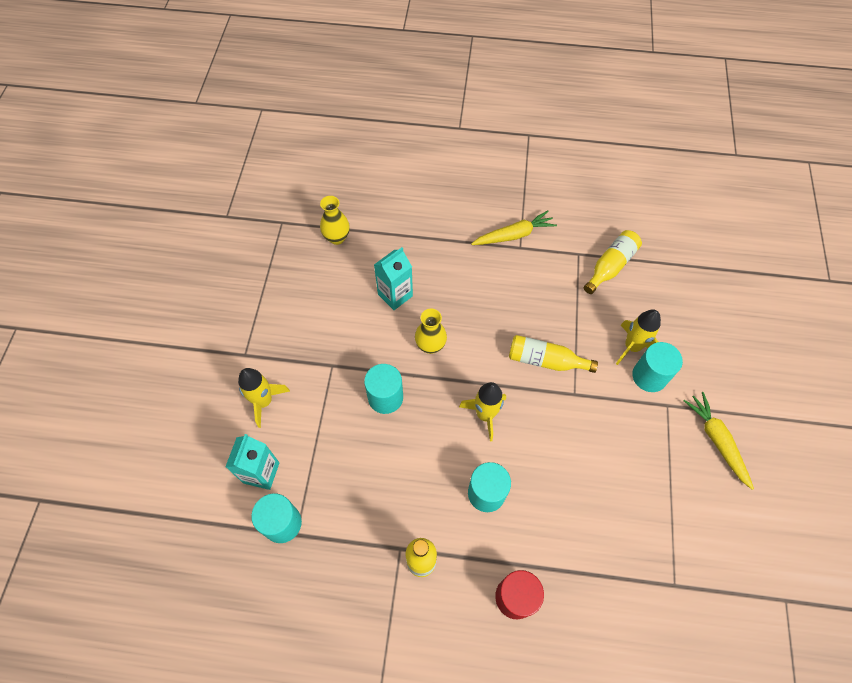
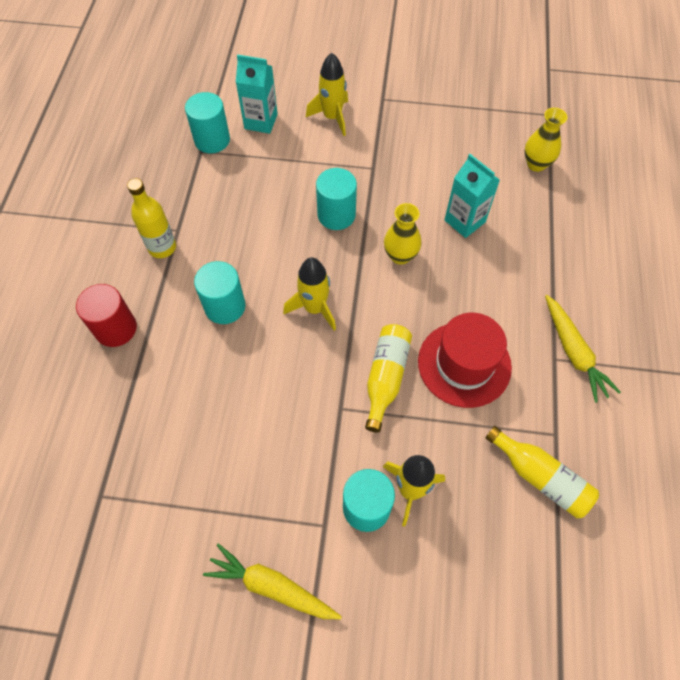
camera: 90 degrees right, 0 degrees up
(529, 305) = (464, 364): none -> red hat
(716, 440) = (272, 586): yellow carrot -> yellow carrot turned 135 degrees counterclockwise

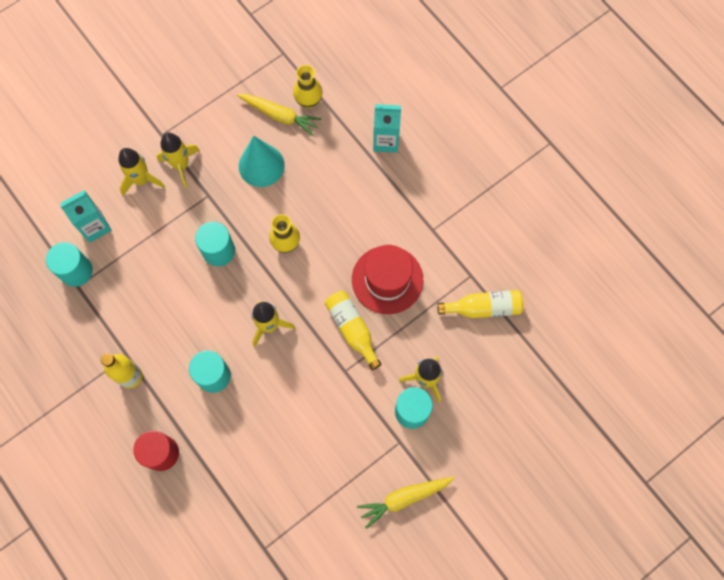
camera: 45 degrees left, 10 degrees up
(375, 131) = (181, 165): none -> yellow rocket
(442, 180) = (261, 165): none -> turquoise cone
(464, 221) = (302, 183): turquoise carton -> turquoise carton (386, 141)
(573, 352) = (439, 216): yellow carrot -> yellow carrot (280, 116)

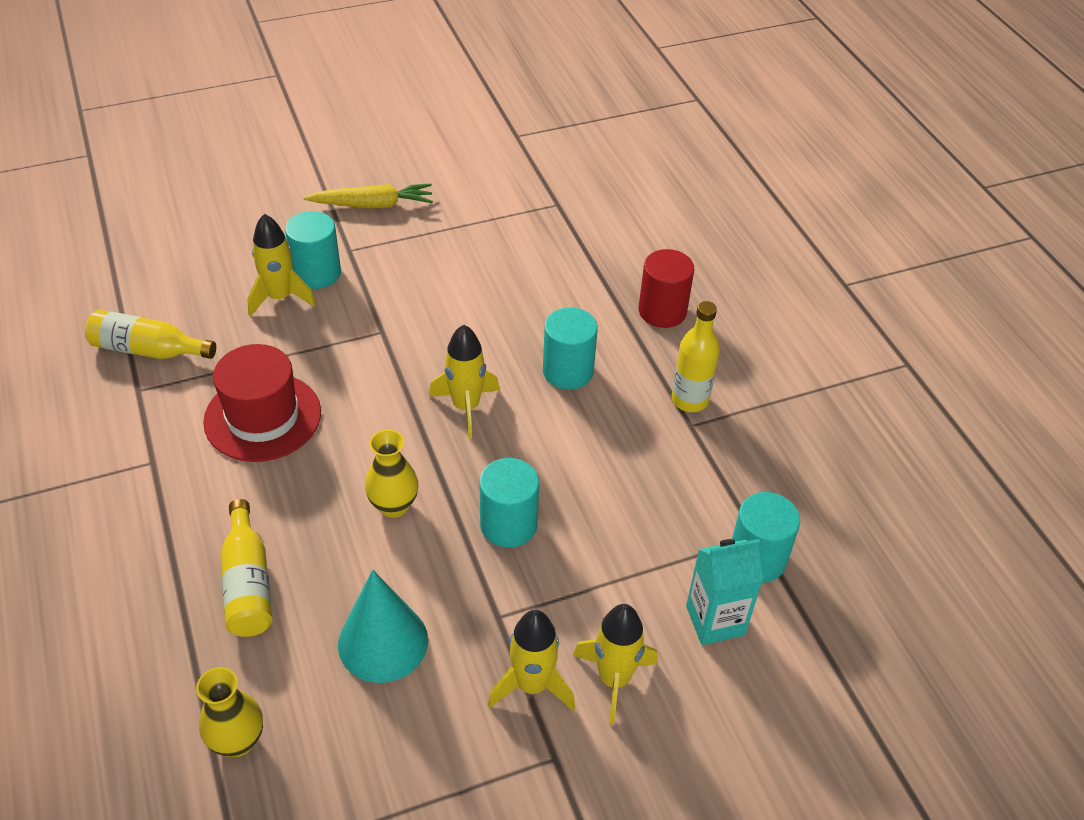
camera: 165 degrees left, 25 degrees down
(280, 116) = (308, 727): yellow carrot -> none
(352, 329) = (347, 372): yellow bottle -> yellow bottle (248, 583)
(386, 141) = (138, 620): turquoise carton -> none

